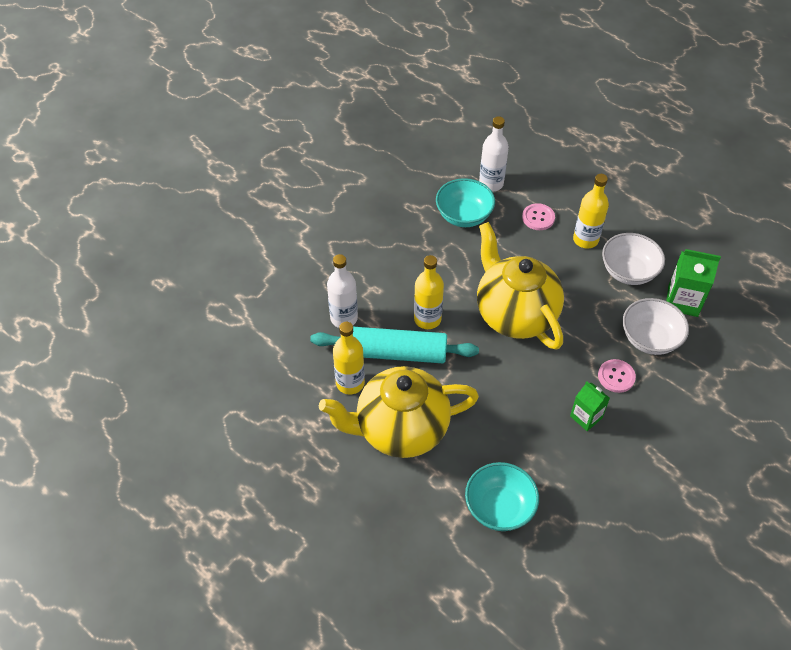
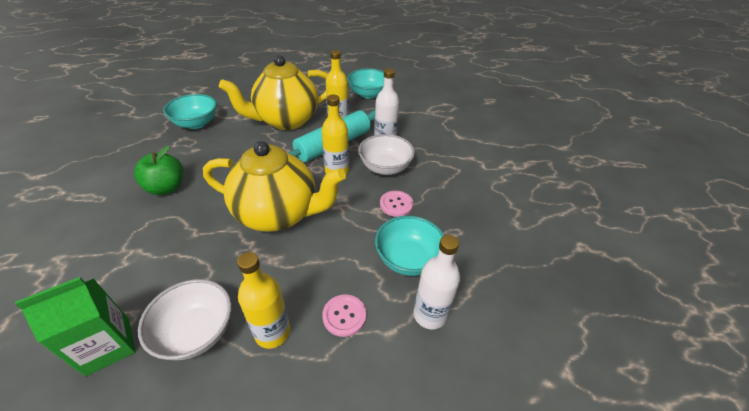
camera: 130 degrees right, 10 degrees down
(261, 401) = (368, 94): none -> turquoise bowl
(400, 429) = (286, 120): yellow teapot -> yellow teapot turned 150 degrees counterclockwise
(586, 417) = (166, 188): green carton -> green apple
(616, 376) = (155, 226): pink button -> pink button (396, 204)
(650, 339) = (135, 276): white bowl -> white bowl (385, 167)

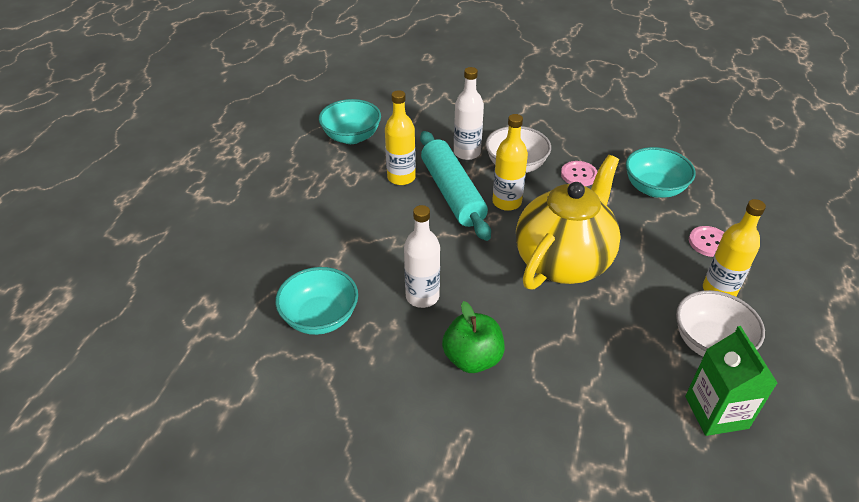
camera: 65 degrees left, 0 degrees up
(286, 120) = (371, 222): yellow teapot -> none
(429, 315) = (716, 195): white bottle -> white bottle (422, 296)

